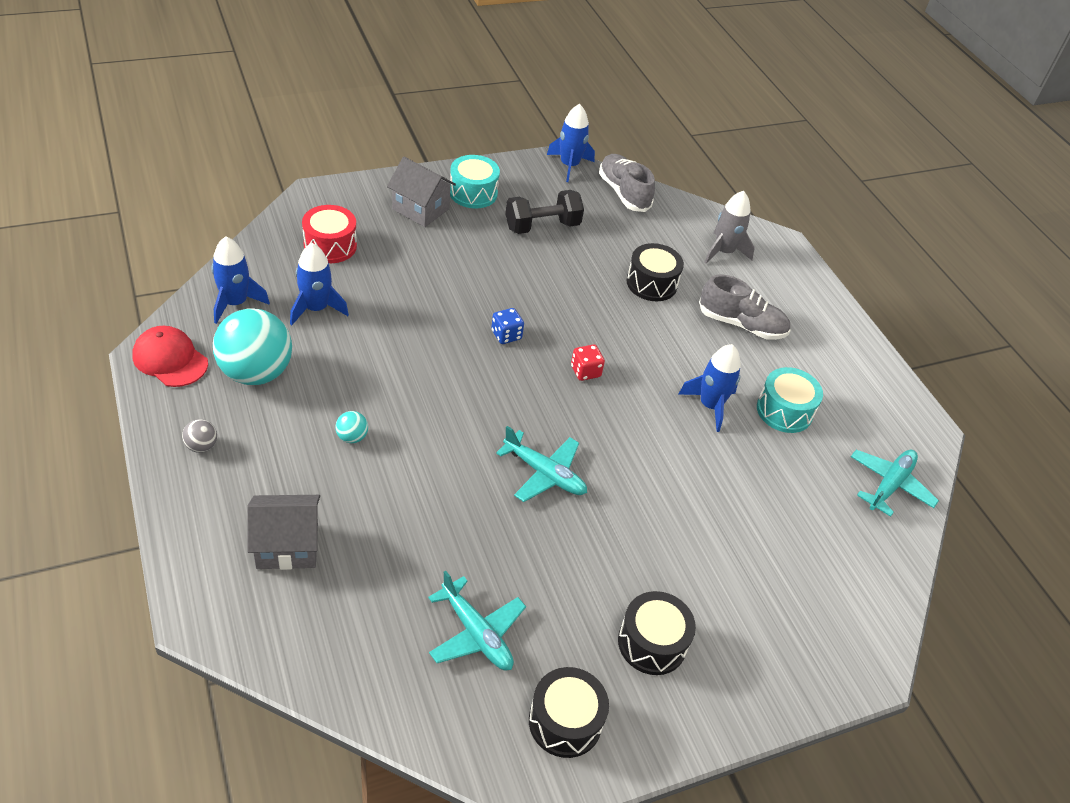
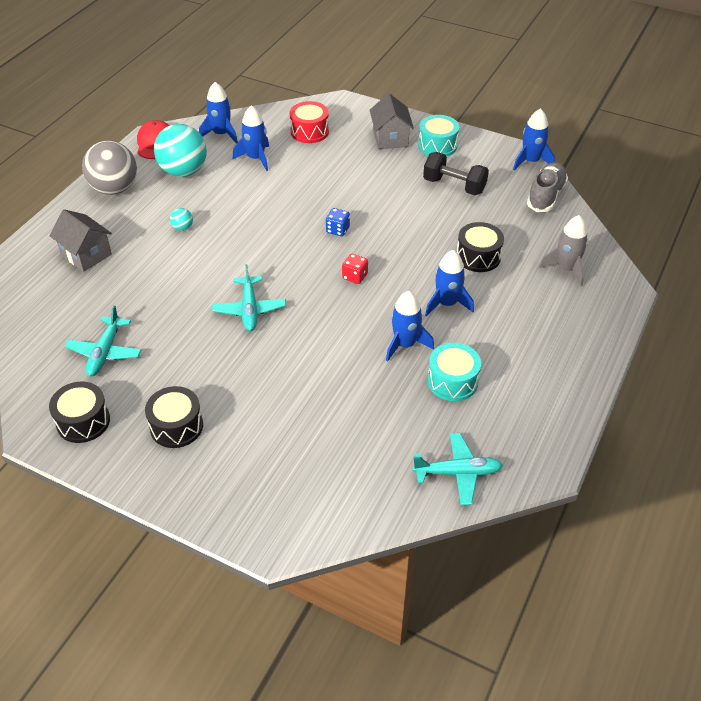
camera: 55 degrees right, 0 degrees up
(201, 446) = (114, 189): grey ball -> grey ball, size x2.42
(688, 344) = (447, 303): none -> blue rocket
(741, 324) = (505, 317): grey shoe -> none

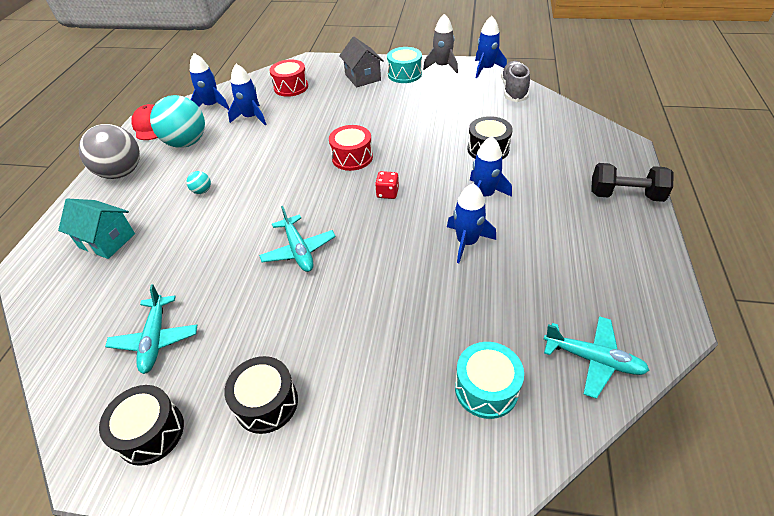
camera: 15 degrees left, 0 degrees up
(86, 254) = (107, 241): grey house -> turquoise house
(337, 230) = (352, 157): blue dice -> red drum
(452, 381) = (531, 265): turquoise drum -> turquoise drum (486, 388)
(454, 186) = (435, 100): black dumbbell -> black dumbbell (625, 195)
(458, 473) = (593, 359): turquoise plane -> turquoise plane turned 45 degrees clockwise
(566, 269) = (567, 140): grey rocket -> grey rocket (442, 66)

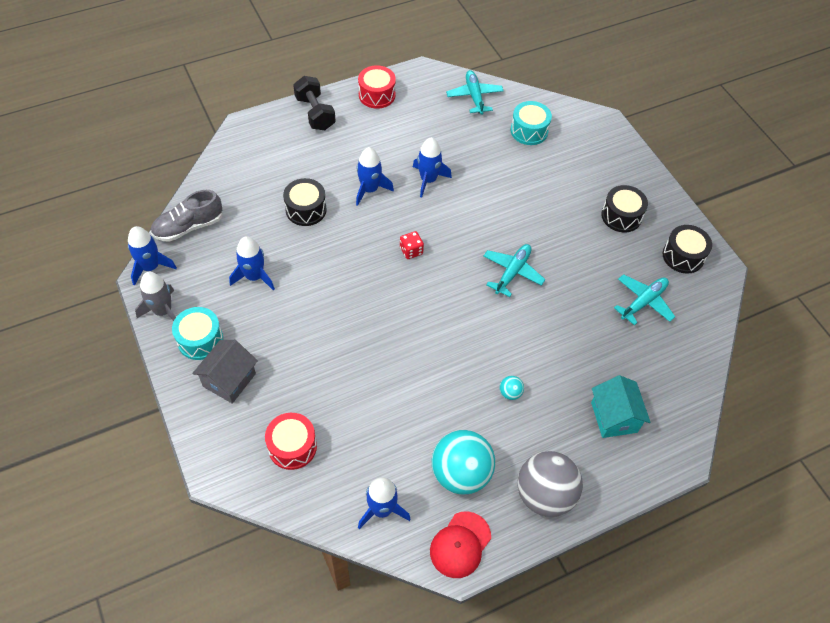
camera: 130 degrees left, 10 degrees up
(251, 117) = (377, 443): blue rocket -> blue rocket (254, 276)
(352, 157) = (382, 302): red drum -> red drum (377, 95)

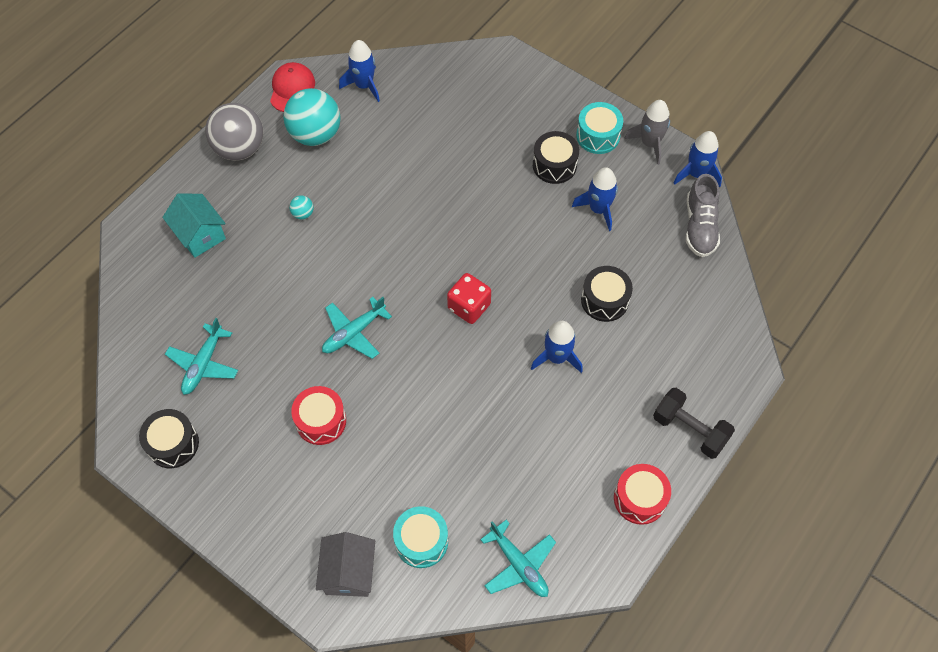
camera: 155 degrees right, 5 degrees up
(188, 227) = (700, 226): grey shoe -> grey shoe turned 150 degrees clockwise
(229, 380) = (548, 118): grey house -> grey house (349, 572)
(292, 446) = (461, 95): red drum -> red drum (321, 421)
(411, 251) = (469, 306): red dice -> red dice, size x1.54
(428, 180) = (502, 402): blue rocket -> none
(512, 272) = (353, 333): turquoise plane -> turquoise plane turned 45 degrees clockwise
(621, 216) = (260, 464): black drum -> black drum (554, 165)

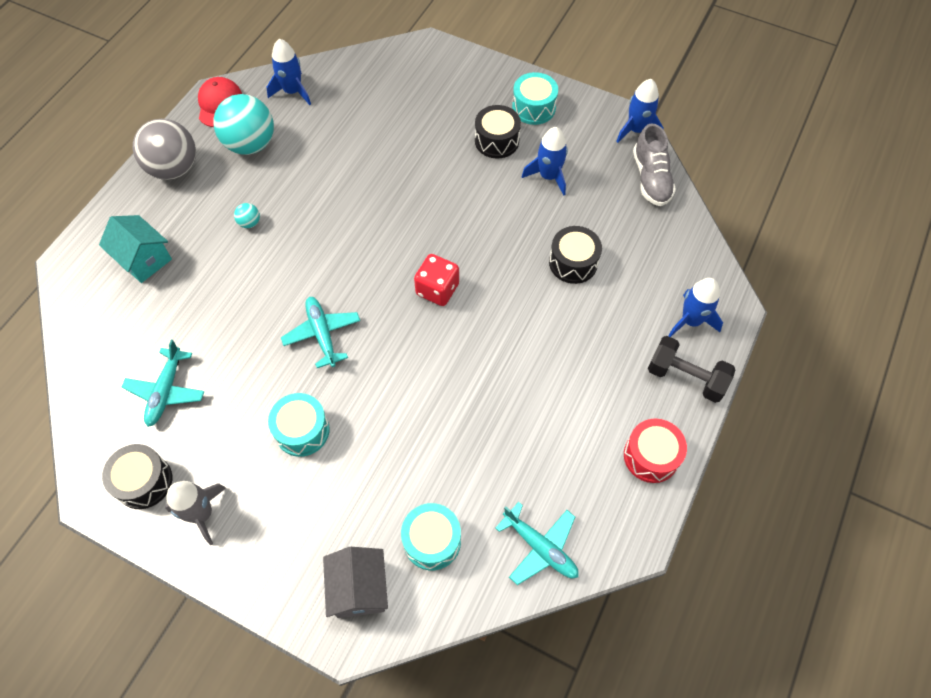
camera: 10 degrees left, 0 degrees up
(321, 421) = (302, 430): red drum -> turquoise drum
(353, 333) = (322, 334): turquoise plane -> turquoise plane turned 120 degrees clockwise
(557, 357) = (536, 326): blue rocket -> blue rocket (691, 320)
(650, 143) = (585, 108): grey rocket -> grey rocket (202, 513)

